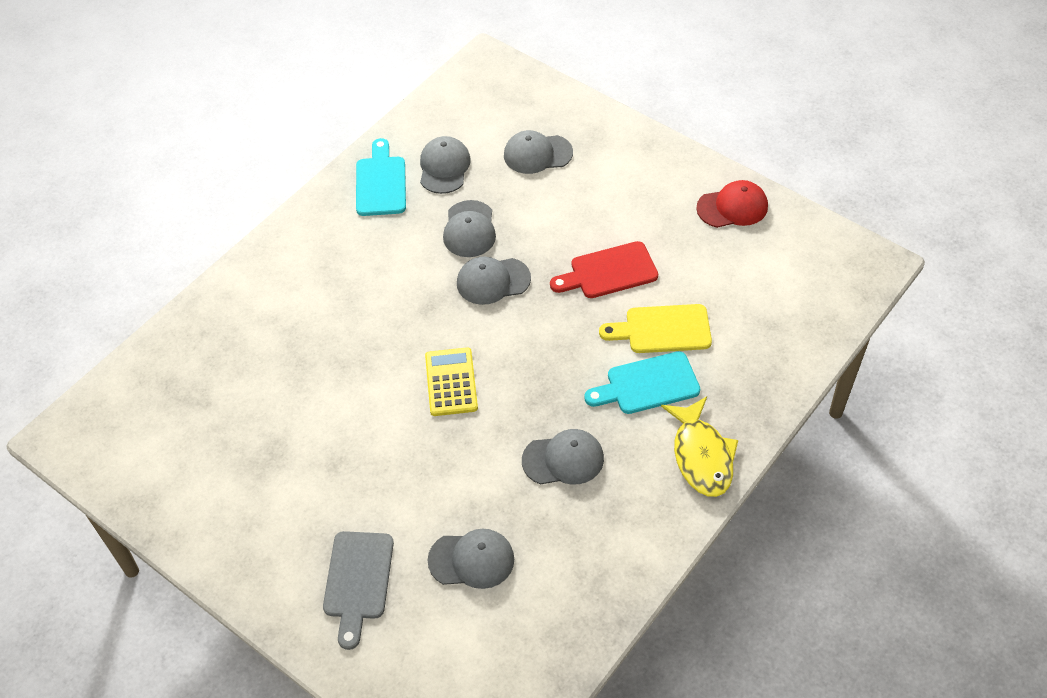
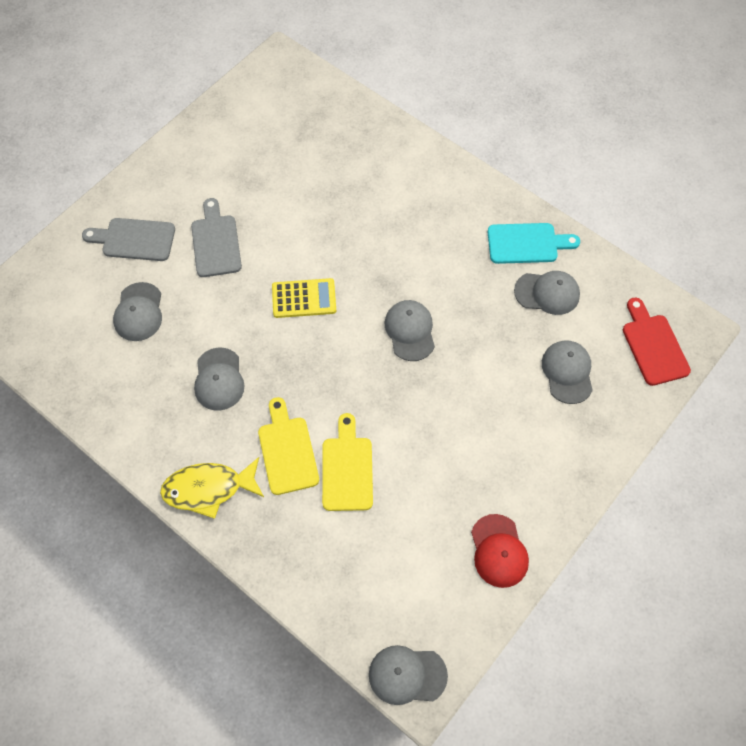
camera: 90 degrees right, 10 degrees up
(367, 483) = (216, 242): none -> grey cutting board
(469, 229) = (470, 313): grey cap -> grey cap (407, 675)
(609, 272) = (417, 427): red cutting board -> red cutting board (653, 346)
(647, 384) = (287, 451): turquoise cutting board -> yellow cutting board

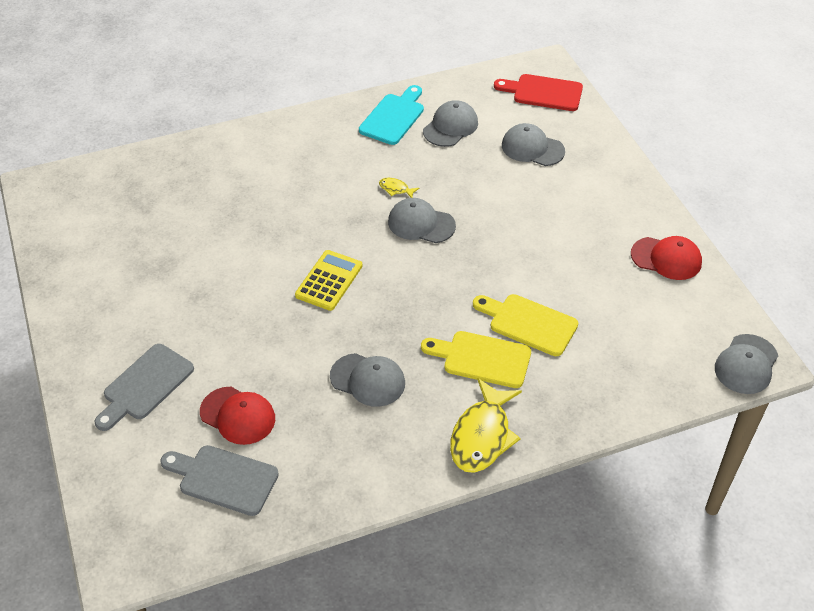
camera: 60 degrees left, 15 degrees down
(139, 312) = (238, 416): grey cap -> red cap
(216, 242) = (208, 320): grey cutting board -> grey cutting board (224, 479)
(438, 291) = (396, 189): none -> yellow fish

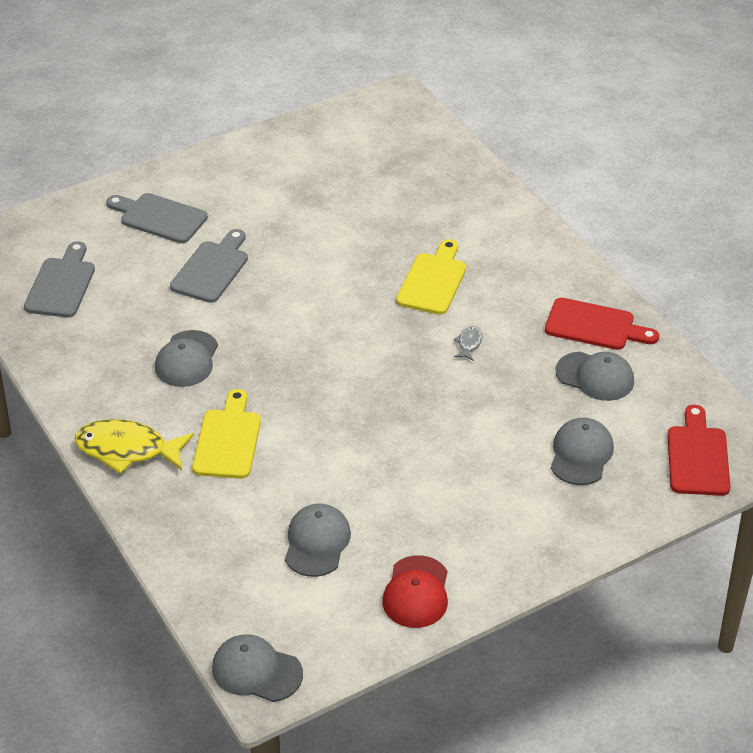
camera: 80 degrees right, 5 degrees down
(238, 416) = (132, 280): red cap -> none
(242, 349) = (212, 269): none -> grey cutting board
(329, 281) = (315, 312): yellow calculator -> none
(393, 117) = (594, 326): turquoise cutting board -> red cutting board
(396, 189) = (469, 344): yellow fish -> grey fish
(421, 224) = (418, 371): grey cap -> grey cap (317, 542)
(528, 323) = (285, 473): yellow cutting board -> yellow cutting board (433, 281)

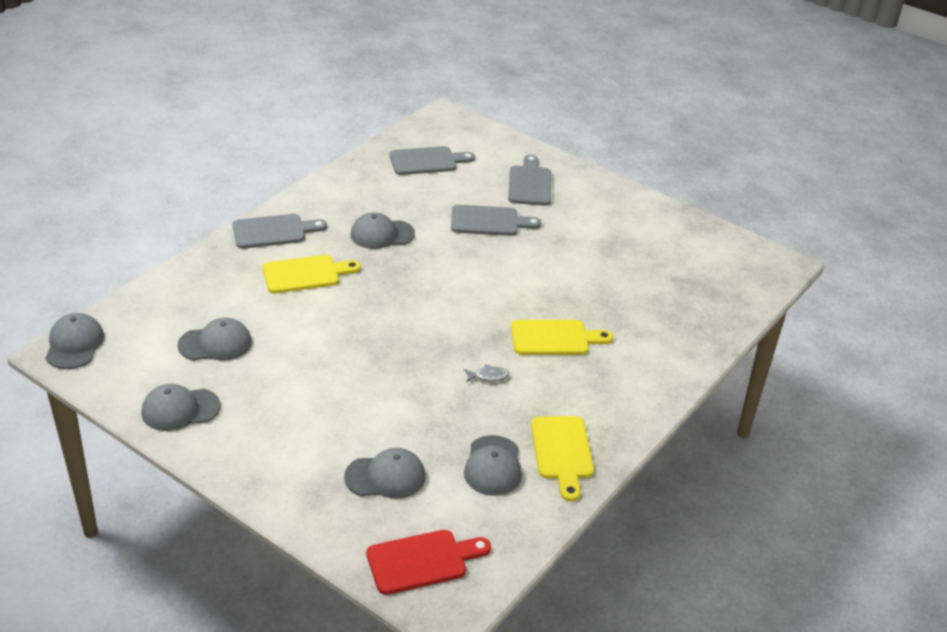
camera: 65 degrees right, 5 degrees down
(127, 450) = (273, 231): yellow fish -> grey cutting board
(416, 592) = (180, 409): red cap -> grey cap
(594, 326) = (562, 452): red cutting board -> yellow cutting board

